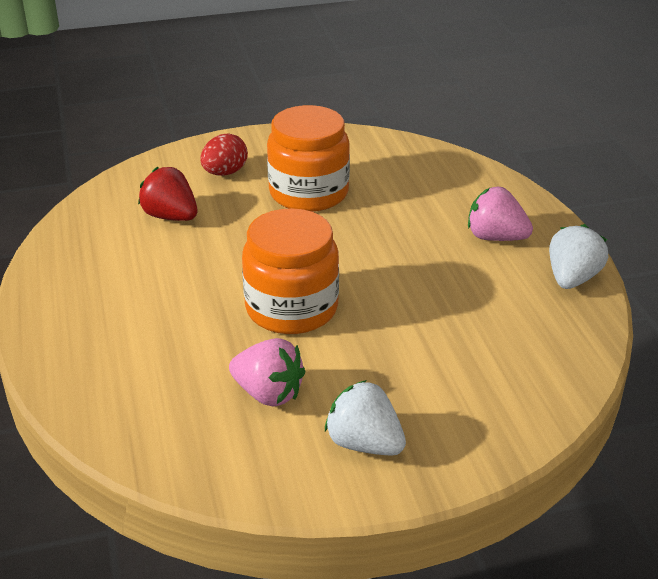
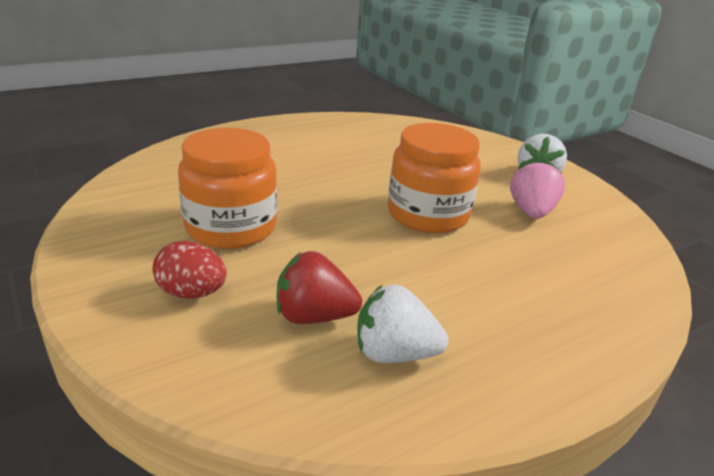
camera: 110 degrees left, 5 degrees down
(171, 216) = (314, 316): red strawberry -> red strawberry turned 75 degrees clockwise
(495, 237) = (280, 143): pink strawberry -> none
(572, 278) = (321, 122): white strawberry -> white strawberry (394, 353)

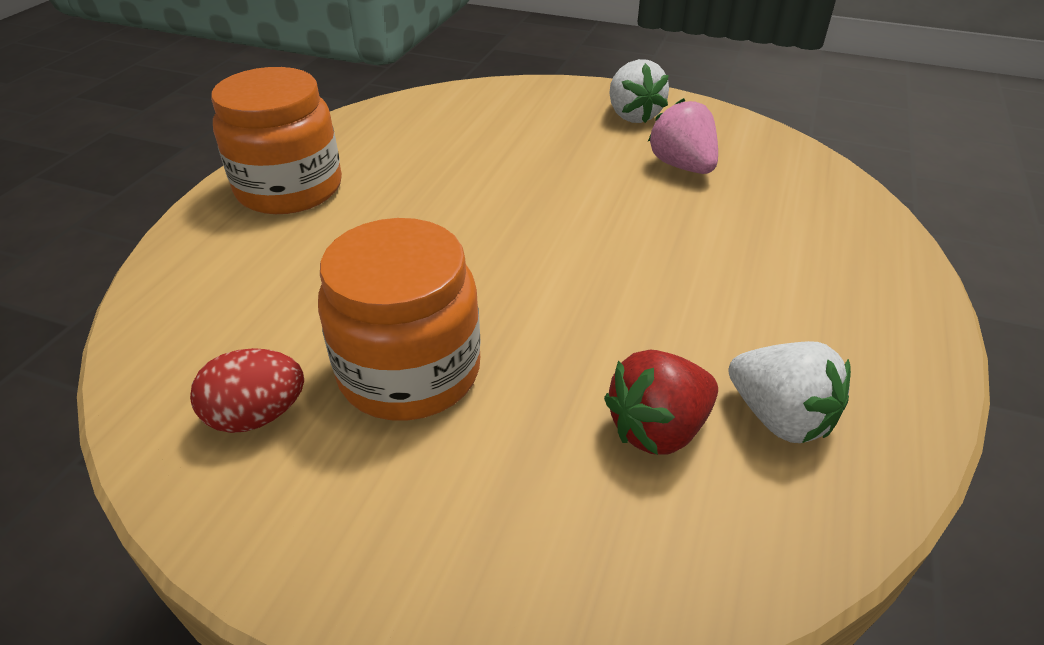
camera: 35 degrees left, 10 degrees up
(192, 293) = (492, 496): red egg -> red egg (257, 415)
(394, 353) = (779, 417): white strawberry -> white strawberry turned 105 degrees counterclockwise
(428, 214) = (597, 223): orange jar -> orange jar (289, 188)

